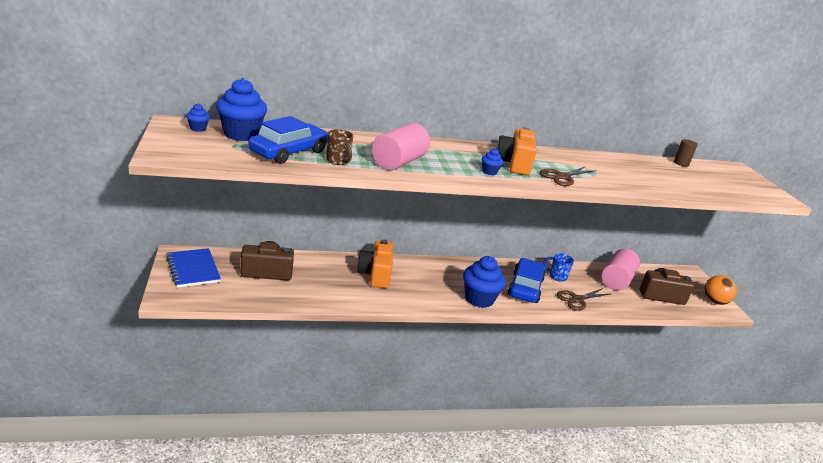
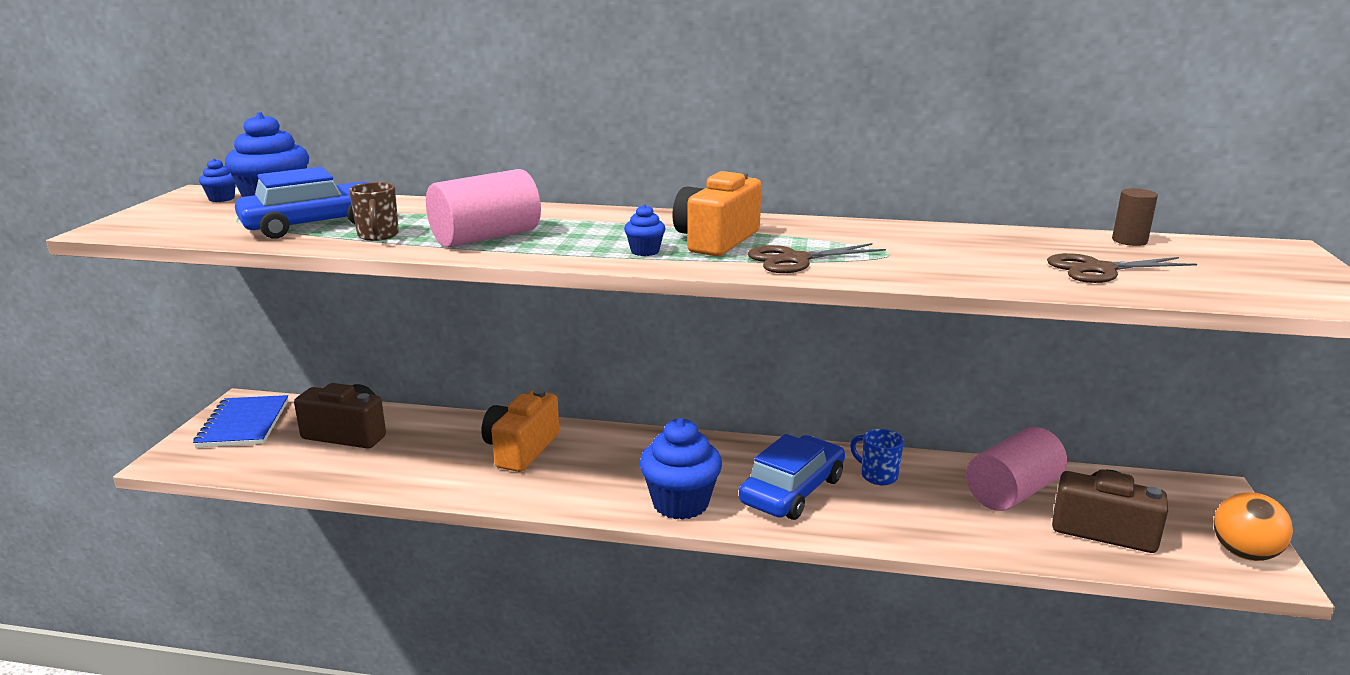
camera: 25 degrees right, 5 degrees down
(577, 299) = (891, 521): brown scissors -> brown scissors (1099, 270)

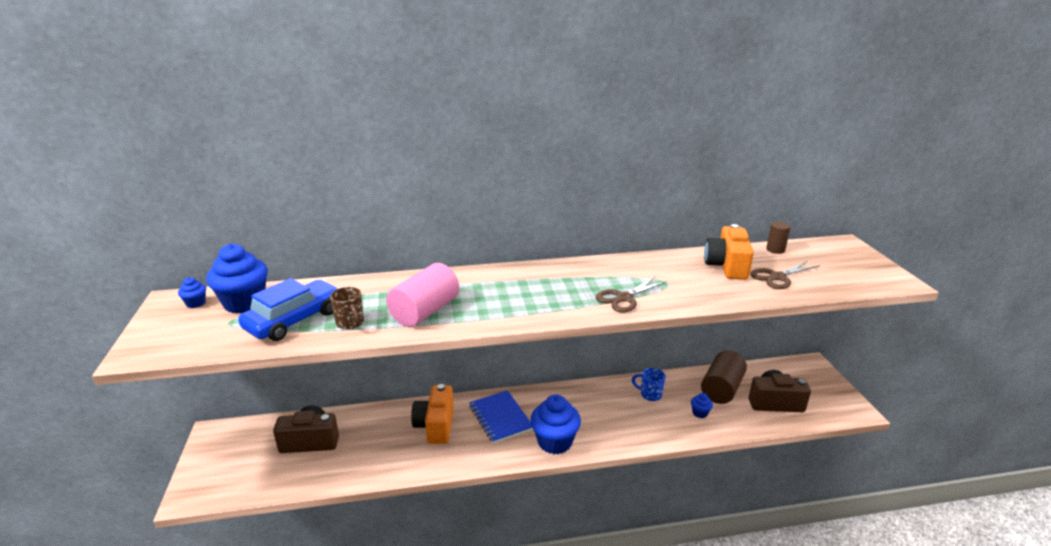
camera: 20 degrees left, 5 degrees up
(243, 424) = (226, 451): blue notebook -> blue notebook (500, 418)
(645, 251) = (534, 307): blue cupcake -> blue cupcake (700, 413)
(716, 240) = (567, 288): orange camera -> orange camera (727, 266)
(792, 491) = (611, 416): blue car -> none
(1012, 492) = (721, 389): pink cylinder -> brown cylinder
(1244, 554) = (841, 401): orange ball -> none

